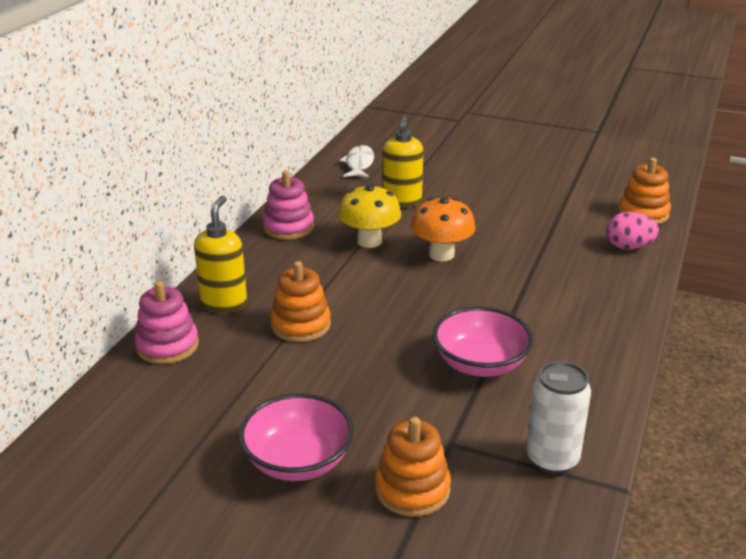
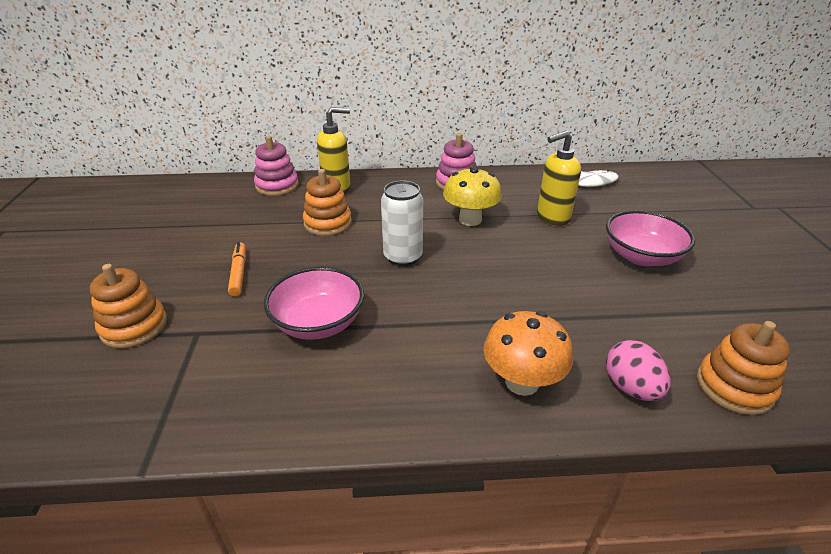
camera: 65 degrees right, 5 degrees up
(298, 461) = (163, 266): pink bowl -> pink bowl (641, 256)
(358, 402) = (239, 273): none -> orange marker
(441, 254) = (483, 259): orange mushroom -> orange mushroom (522, 382)
(552, 459) = (184, 403): white can -> white can (403, 257)

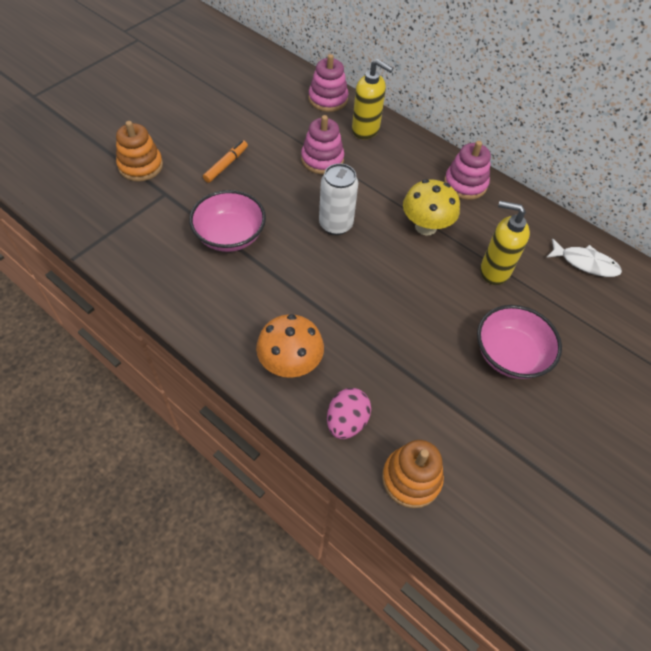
camera: 40 degrees right, 20 degrees up
(328, 223) = (322, 159): orange stacking toy -> pink stacking toy

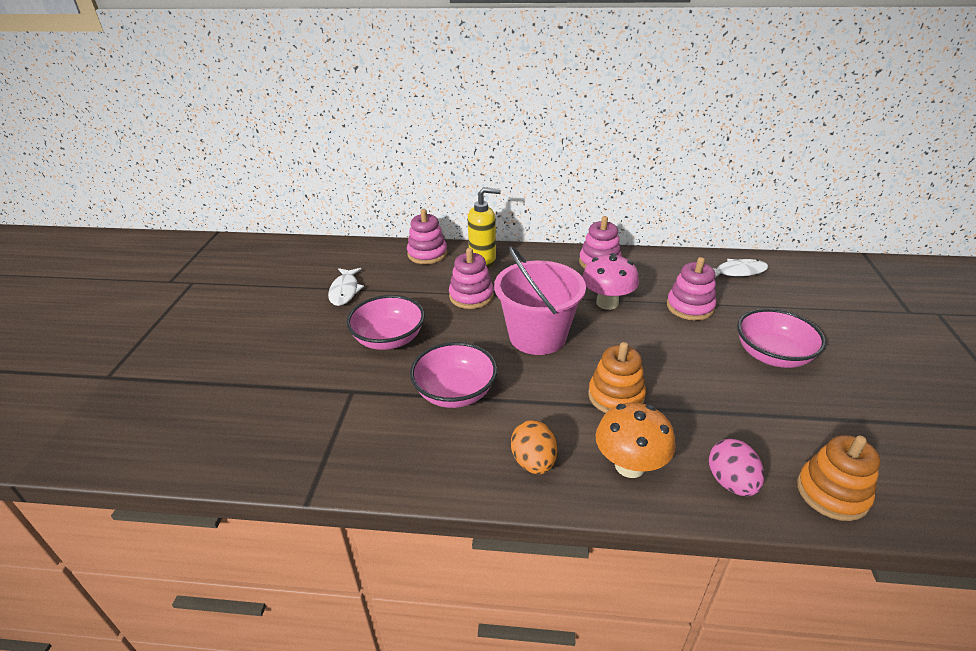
camera: 30 degrees left, 20 degrees down
(140, 166) = (301, 380): orange stacking toy -> orange stacking toy (616, 396)
(226, 165) = (389, 339): orange marker -> pink bowl
(229, 319) = (533, 462): none -> orange egg
(233, 103) = (345, 291): none -> white fish
(335, 224) = (537, 336): white can -> pink bucket
(426, 227) = (607, 303): yellow mushroom -> pink mushroom
(494, 271) = (690, 307): yellow soap dispenser -> pink stacking toy

